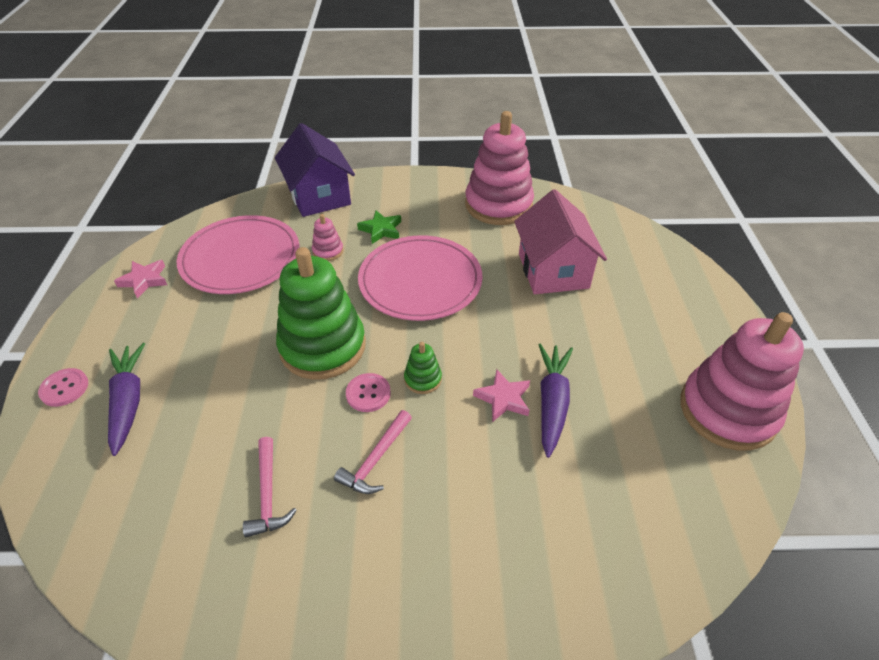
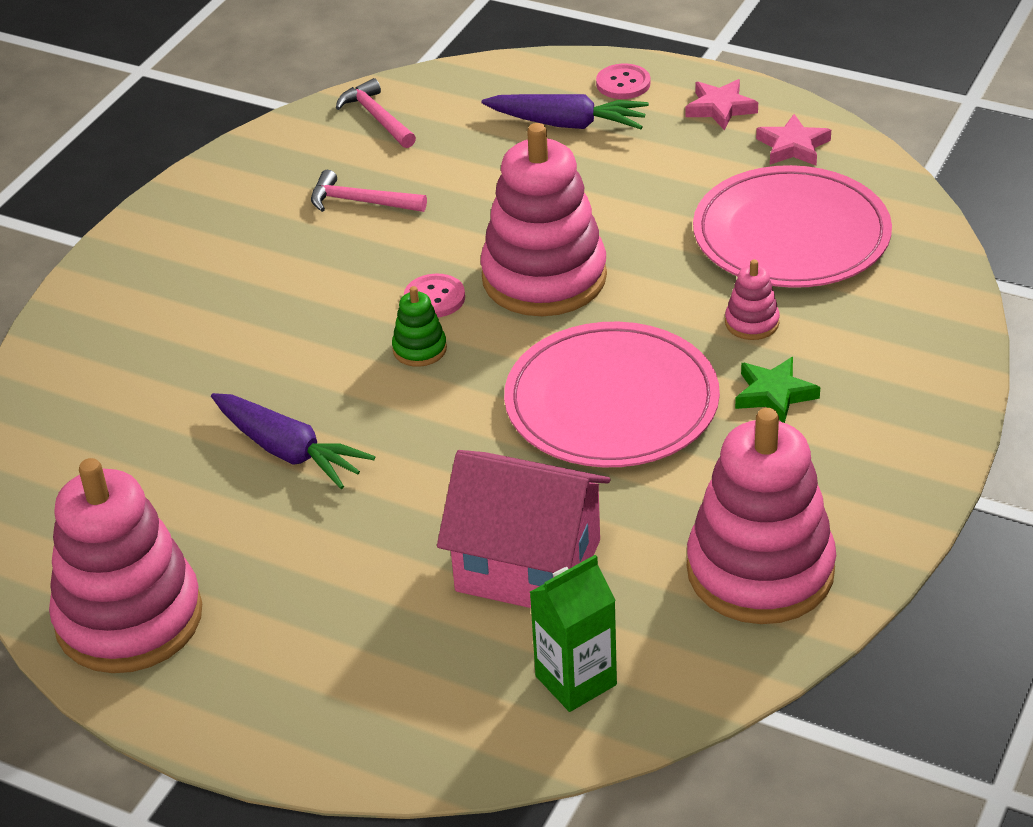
camera: 120 degrees right, 5 degrees down
(319, 196) = (924, 345): purple house -> none
(323, 346) = (544, 277): green stacking toy -> pink stacking toy
(376, 459) = (337, 282): pink hammer -> pink hammer (377, 117)
(503, 398) = (331, 410): pink star -> pink star (720, 108)
(601, 235) = (576, 680): none -> green carton

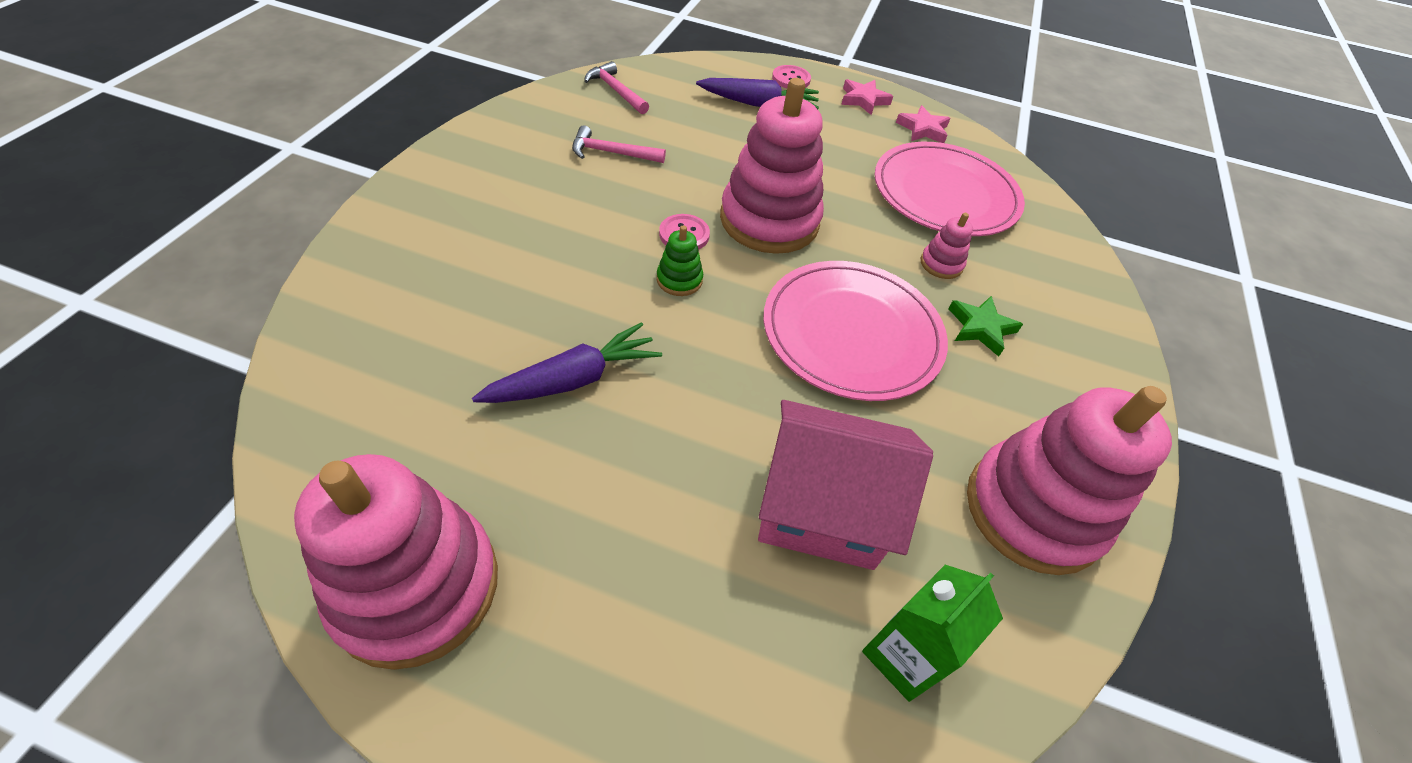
camera: 15 degrees left, 10 degrees up
(288, 451) = (574, 379): purple carrot -> purple carrot turned 60 degrees counterclockwise

